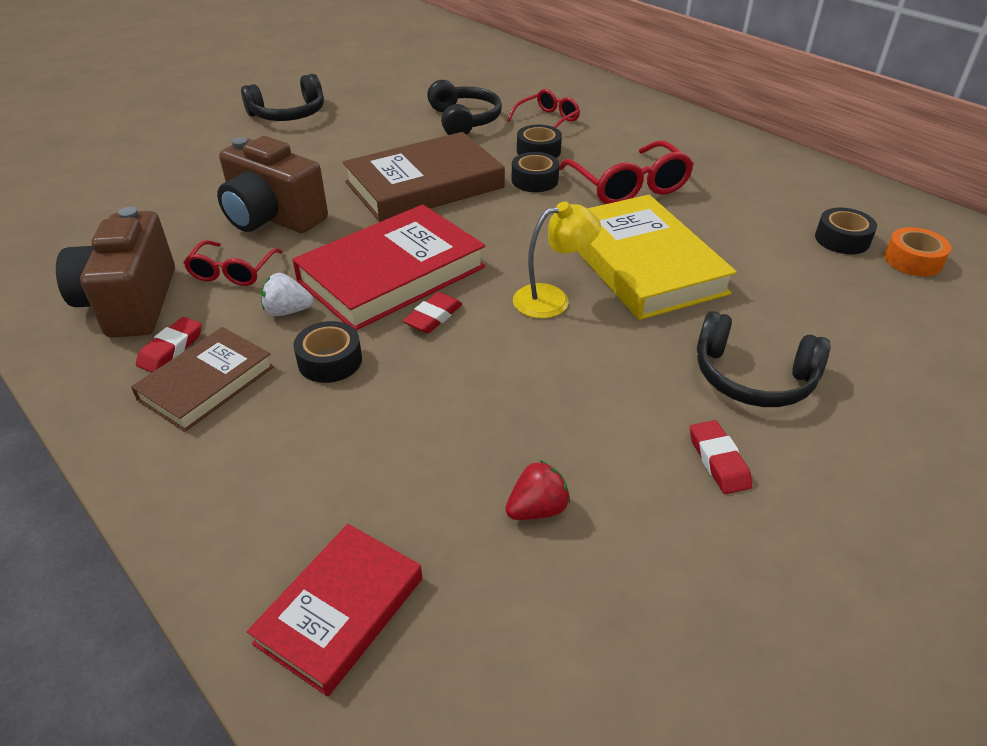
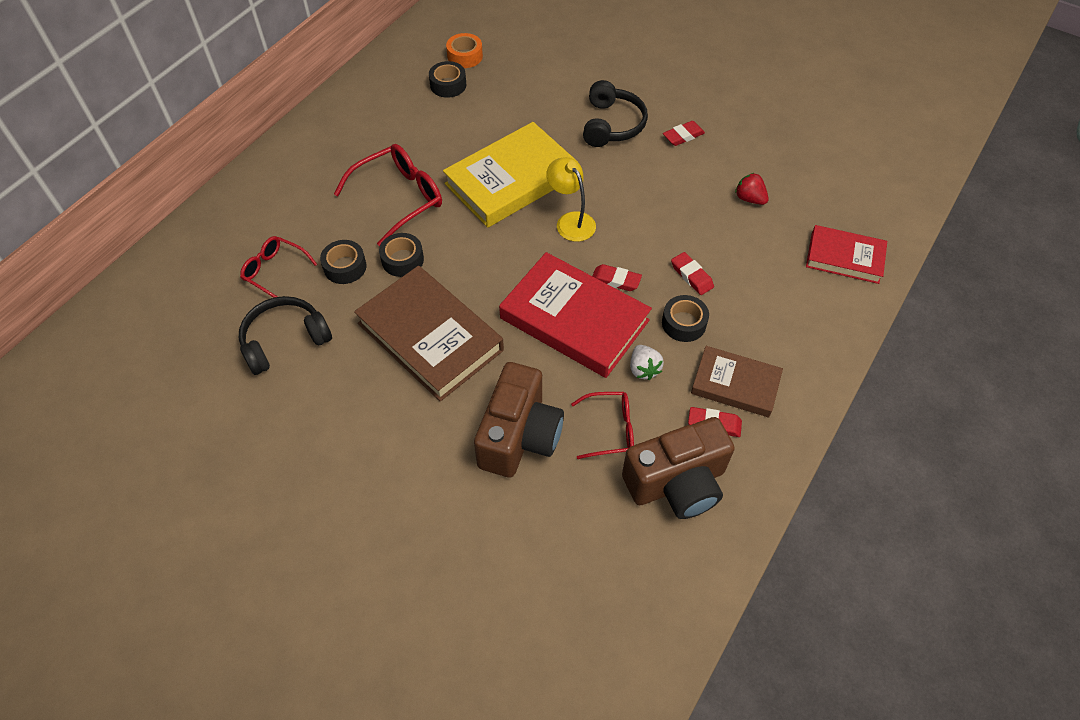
camera: 105 degrees left, 15 degrees up
(288, 114) = (289, 521): black headphones -> none
(404, 389) = (691, 276): none -> red eraser

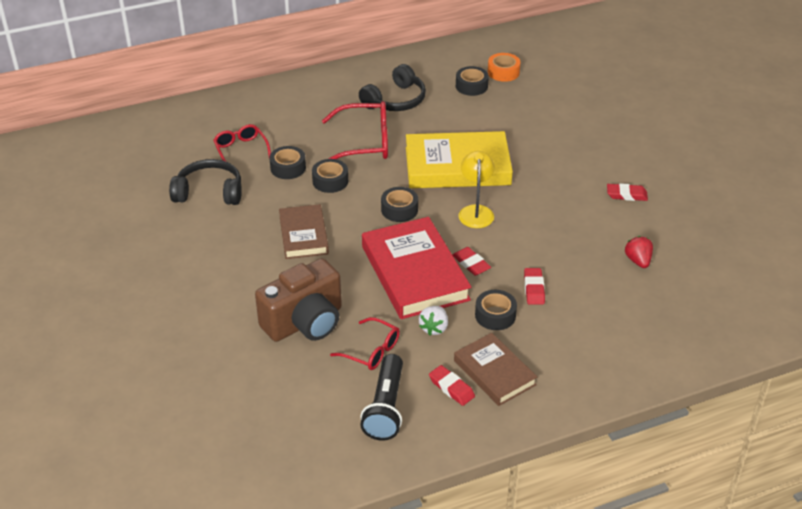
camera: 35 degrees right, 15 degrees down
(430, 337) = (303, 235): brown book -> brown book, size x0.60
(499, 257) = (399, 210): none -> black tape
(612, 125) = (574, 163): black headphones -> black headphones (395, 100)
(677, 483) = (386, 408): brown camera -> black flashlight
(844, 257) = (678, 337): red book -> none

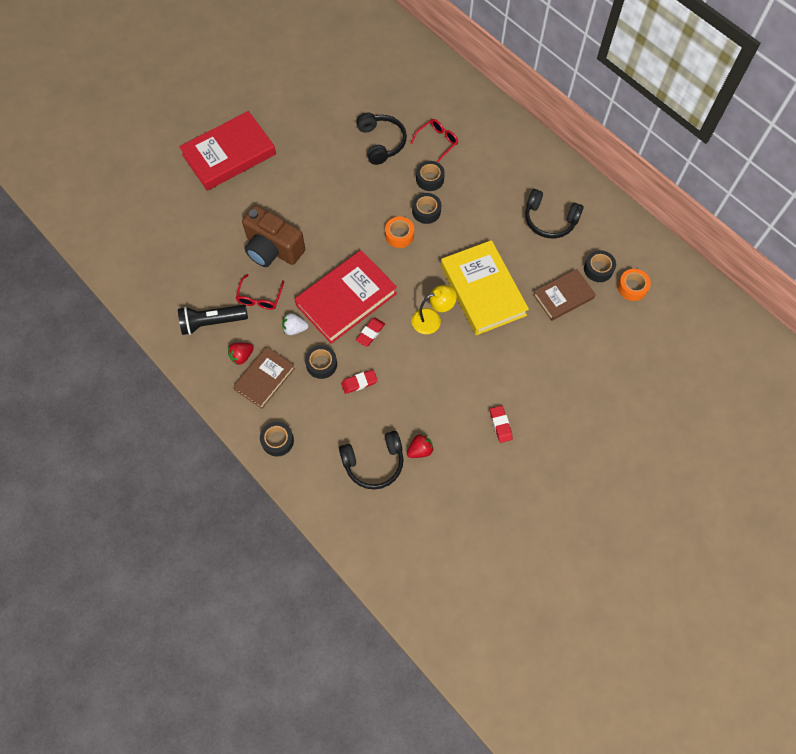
camera: 70 degrees right, 25 degrees up
(125, 332) = (229, 154): none -> red book
(303, 235) = (359, 216): brown book -> brown book (563, 296)
(350, 209) = (399, 235): none -> orange tape
(364, 143) = (483, 217): red glasses -> none
(399, 210) = (412, 267): black tape -> black tape (277, 441)
(451, 388) = (241, 356): red eraser -> red strawberry
(643, 301) = (374, 463): none -> black headphones

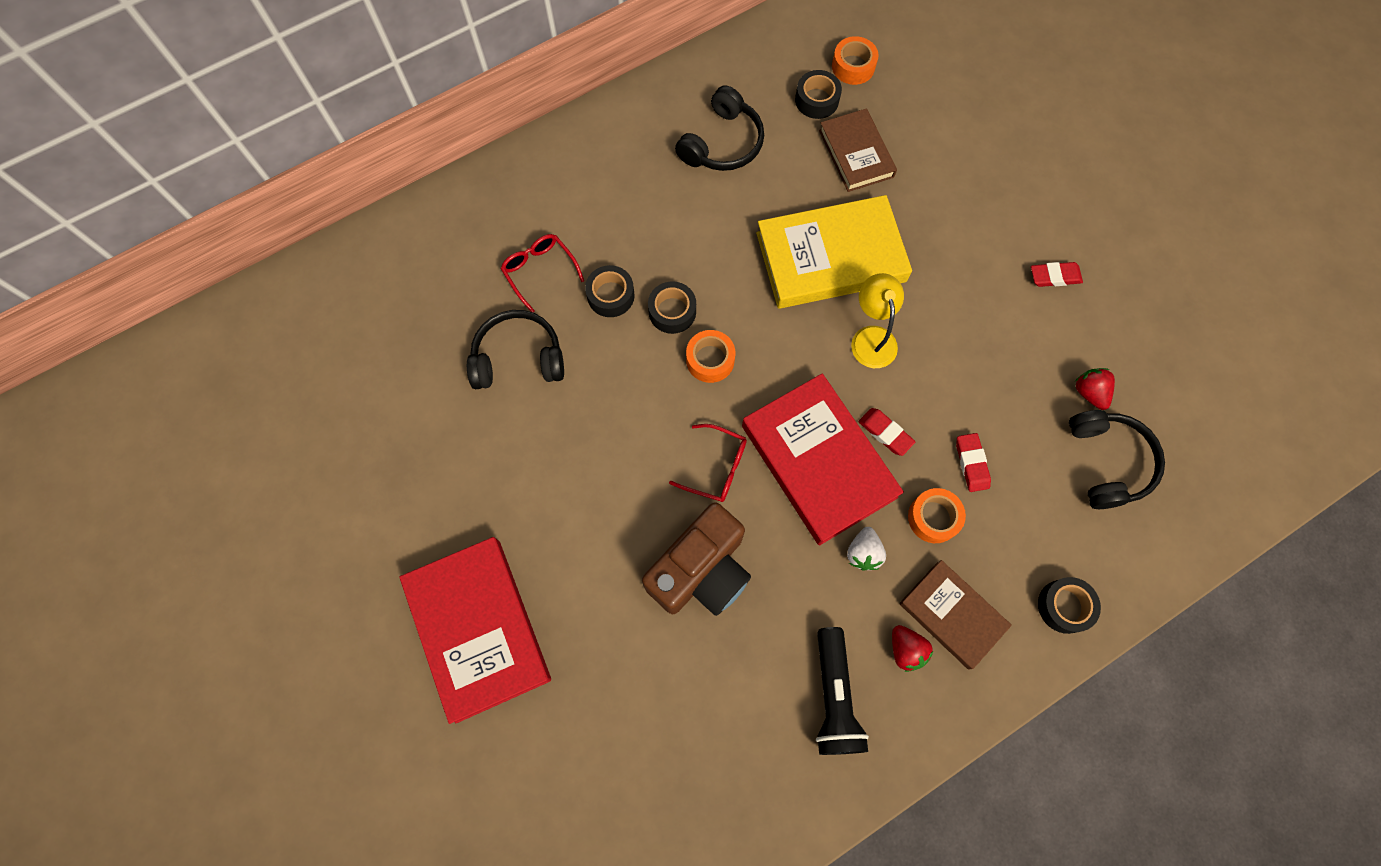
camera: 80 degrees left, 5 degrees up
(260, 297) = (795, 605): red glasses -> red glasses (716, 467)
(321, 364) = (933, 518): black tape -> orange tape

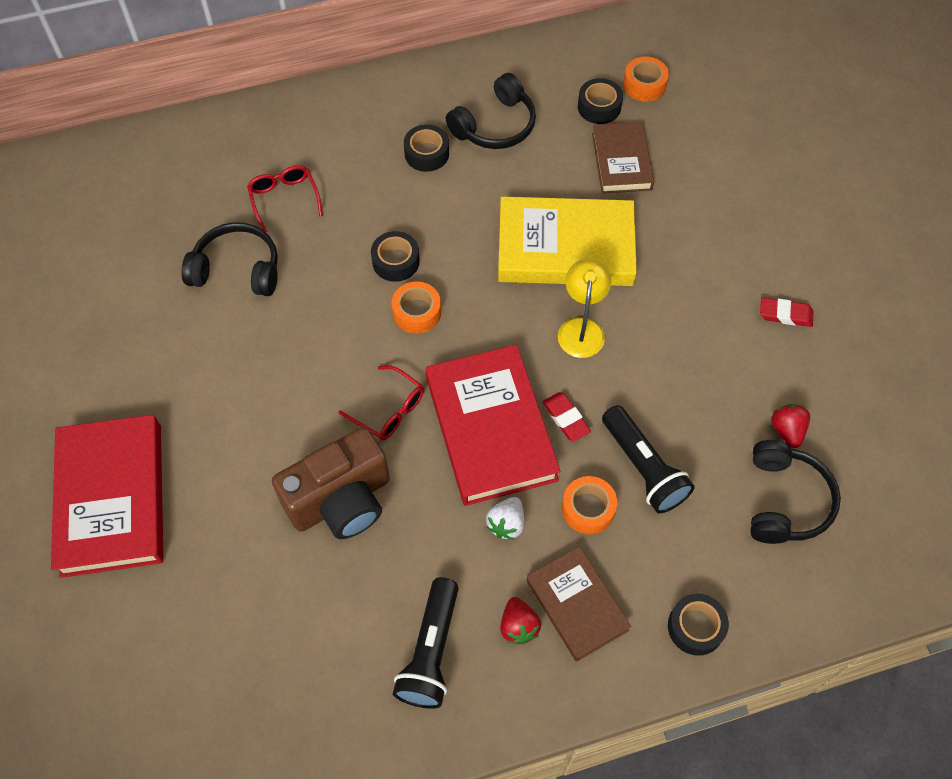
camera: 15 degrees right, 10 degrees down
(610, 295) = (343, 234): black tape -> black tape (426, 154)
(971, 463) = (643, 468): red eraser -> black flashlight

